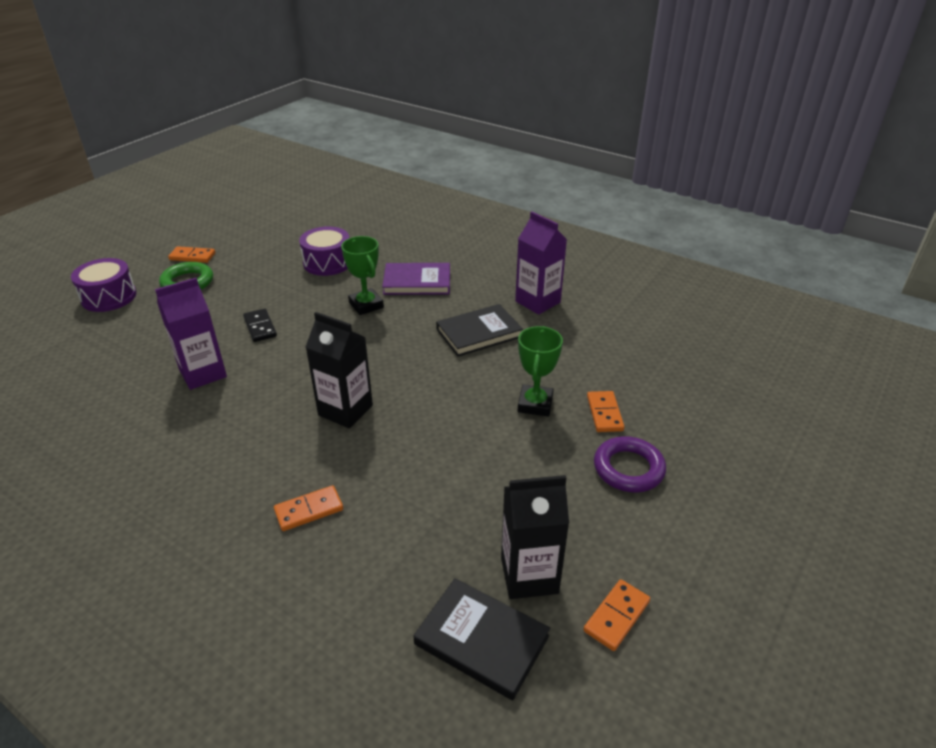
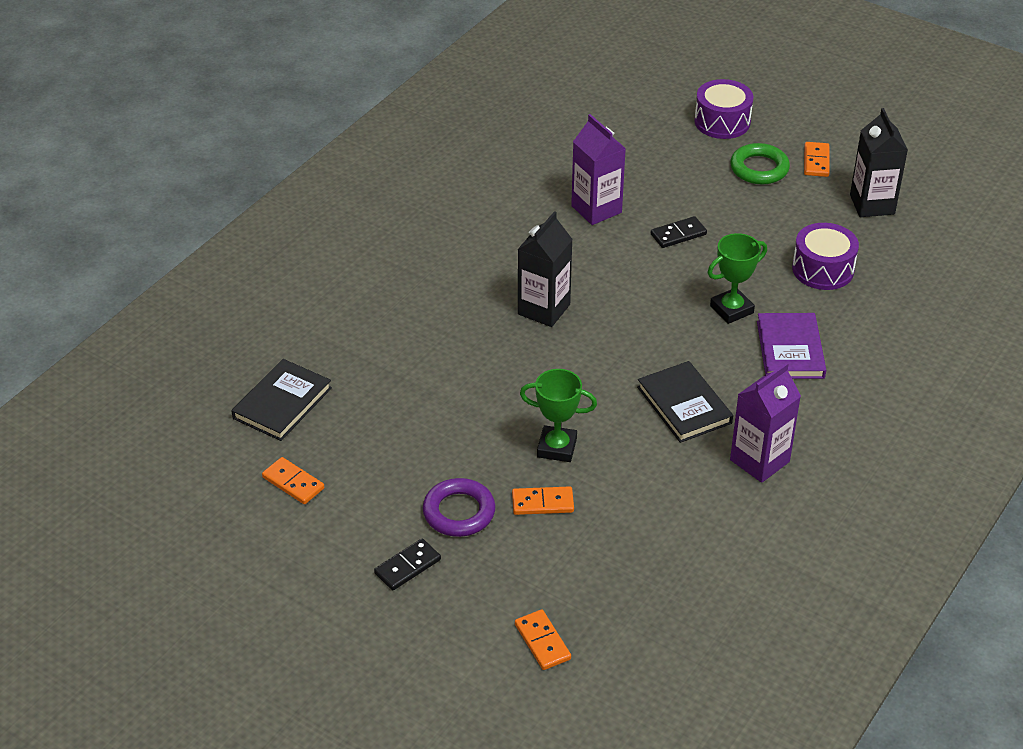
camera: 90 degrees right, 5 degrees up
(309, 510) = (417, 299): orange domino -> orange domino (542, 642)
(529, 575) = (338, 432): black carton -> black carton (872, 204)
(709, 505) = (407, 566): none -> black domino

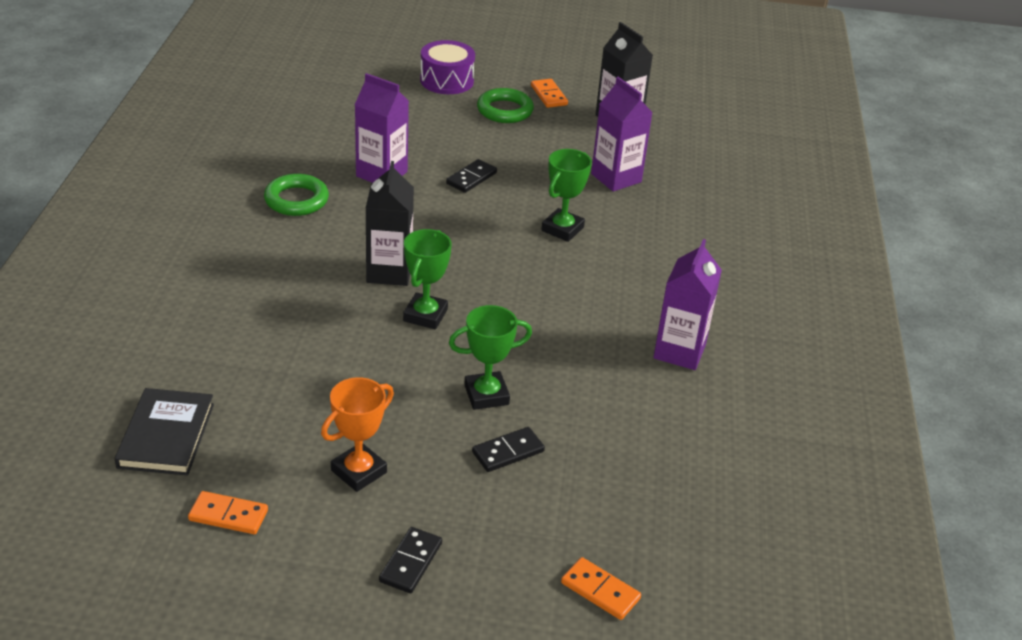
camera: 30 degrees left, 5 degrees down
(411, 480) = (359, 471): none -> orange trophy
(459, 512) = (429, 488): purple ring -> none
(504, 217) = (296, 200): none -> green ring
(542, 503) = (508, 452): orange domino -> black domino
(550, 359) = (425, 315): none -> green trophy
(684, 405) = (578, 322): black book -> none
(790, 349) = (636, 249): purple book -> none
(823, 269) = (616, 178): purple drum -> purple carton

